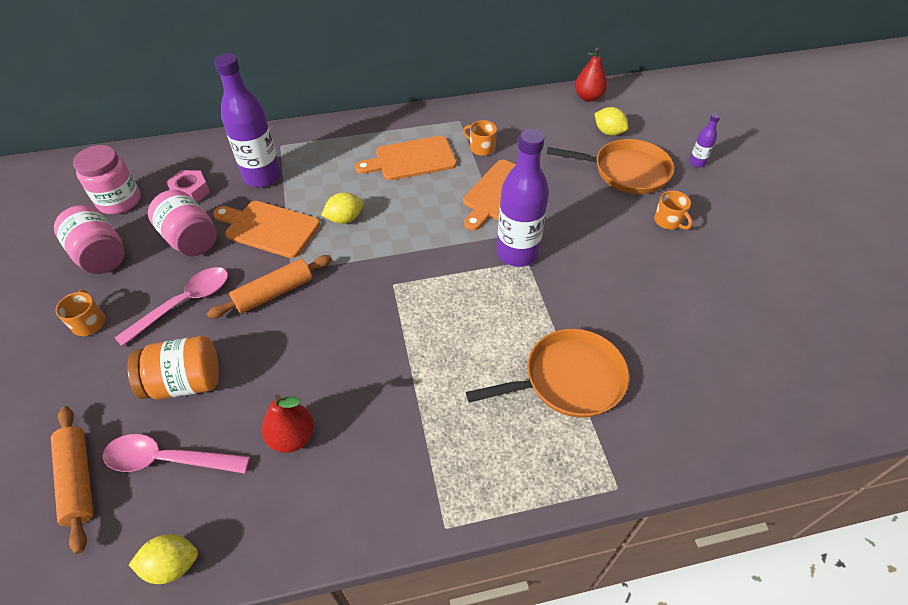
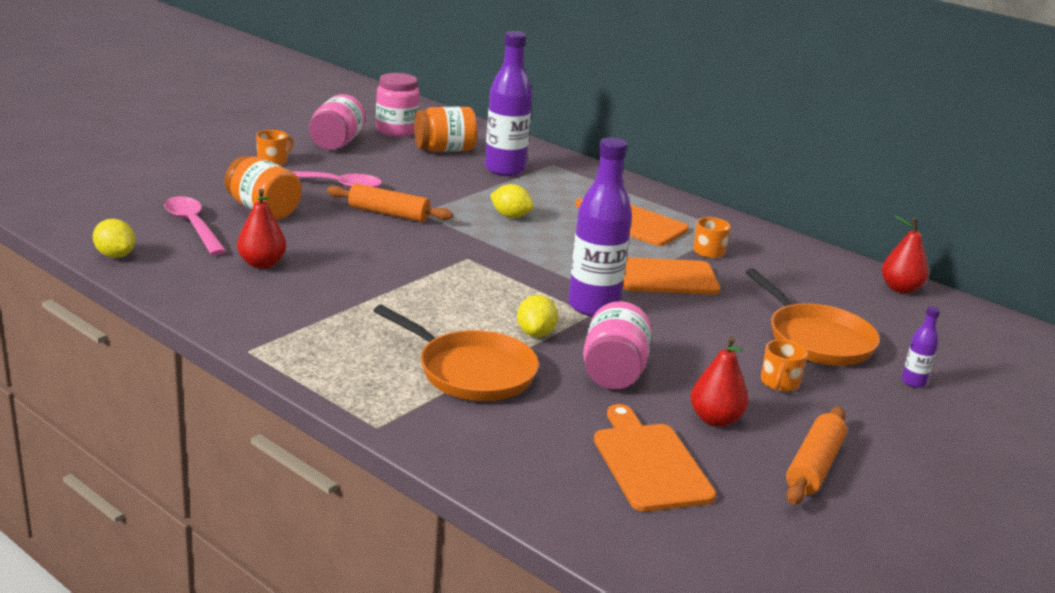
camera: 50 degrees right, 25 degrees down
(78, 480) = (146, 203): orange rolling pin -> orange rolling pin (813, 466)
(190, 192) = (444, 150): pink nut -> orange jar
(190, 239) = (397, 166): pink jar -> pink jar (613, 372)
(269, 228) = (452, 190): orange cutting board -> orange cutting board (649, 463)
(608, 132) = (863, 314): yellow lemon -> yellow lemon (535, 333)
(697, 279) = (715, 419): none -> red pear

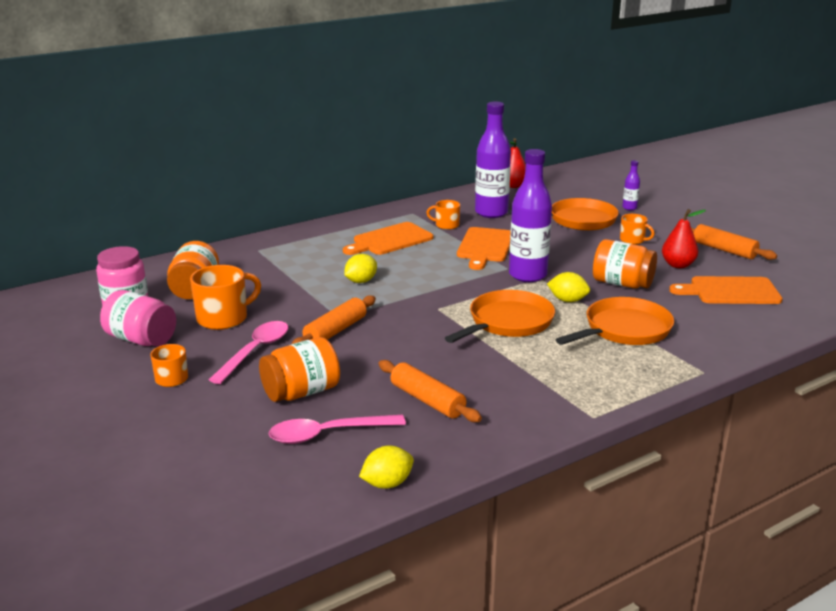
camera: 70 degrees left, 0 degrees up
(262, 264) = (427, 400): red pear -> orange rolling pin
(391, 167) = (223, 318): none -> orange mug
(453, 298) = (507, 322): none -> orange pan
(504, 169) = (258, 270): purple bottle -> purple bottle (491, 213)
(613, 372) = (622, 284): pink jar -> orange jar

